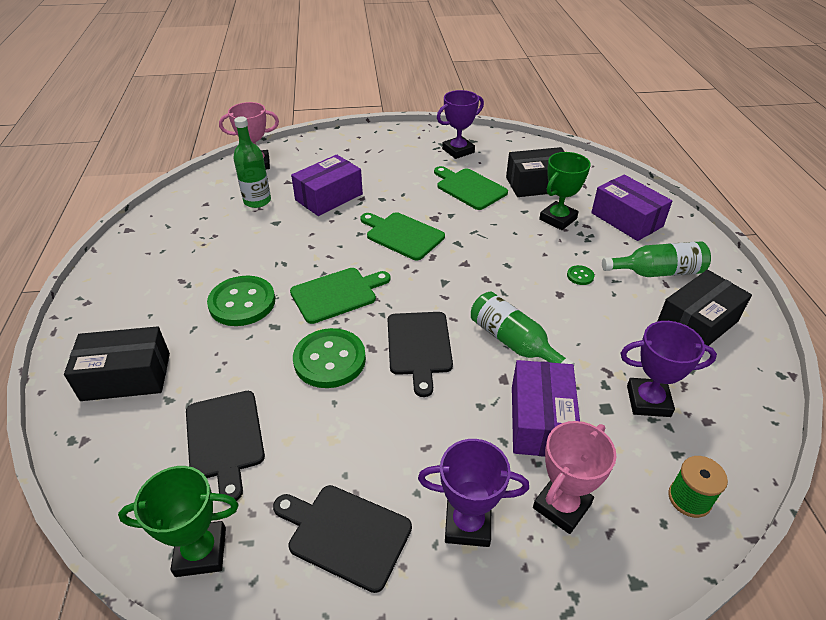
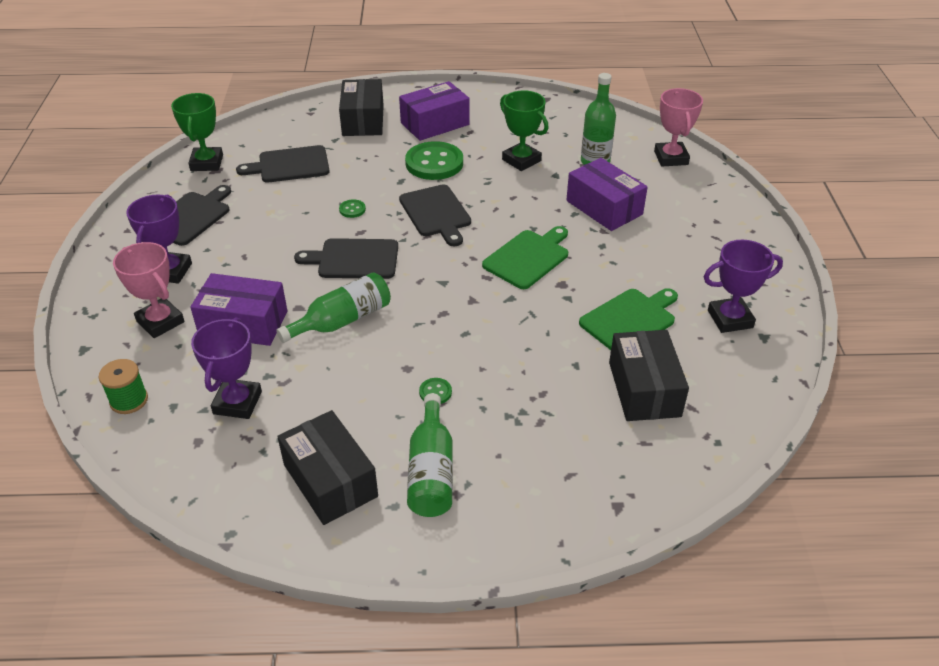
camera: 95 degrees right, 0 degrees up
(329, 360) = (352, 209): green button -> green button, size x0.42
(337, 294) = (436, 213): green cutting board -> black cutting board
(458, 151) = (730, 319): purple trophy -> purple trophy turned 75 degrees counterclockwise
(558, 219) = (556, 395): green trophy -> green trophy (521, 160)
(626, 219) = (553, 470): purple box -> purple box (435, 124)

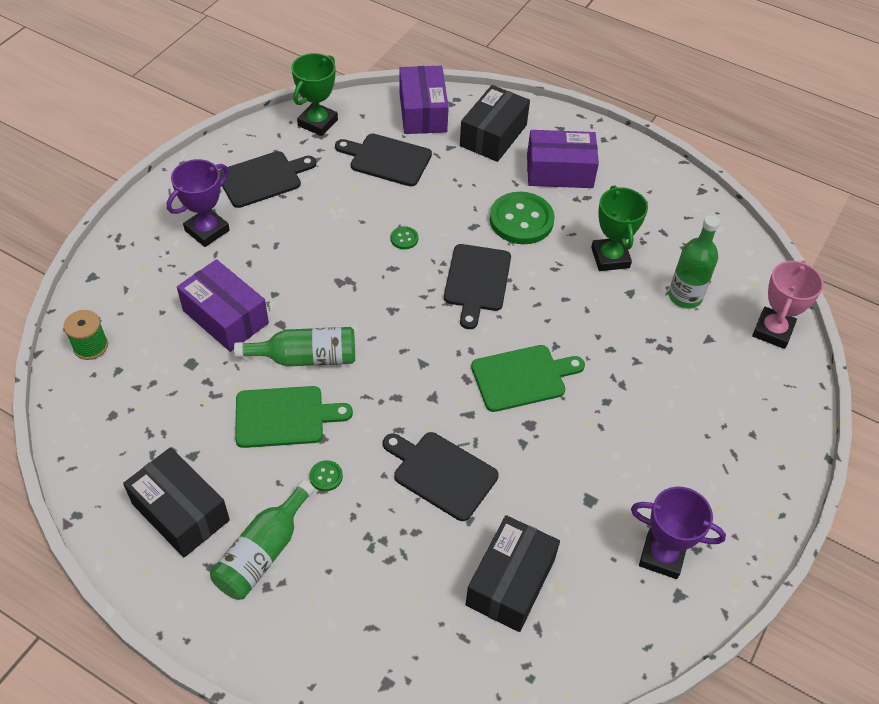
camera: 30 degrees right, 10 degrees up
(160, 322) = (164, 280): pink trophy -> none
(237, 403) = (166, 395): purple trophy -> none
(330, 480) = (180, 512): black box -> black box turned 45 degrees counterclockwise
(354, 259) = (364, 296): black cutting board -> black cutting board (441, 473)
(604, 207) = (647, 357): purple box -> purple box (423, 112)
(630, 320) = (561, 500): green cutting board -> green cutting board (284, 417)

